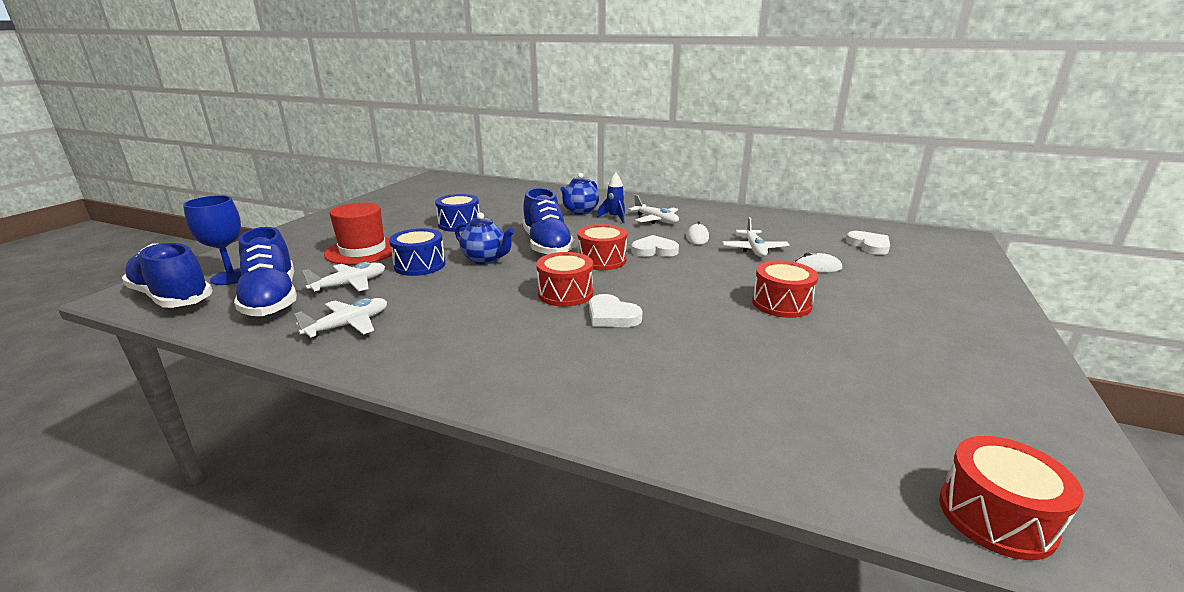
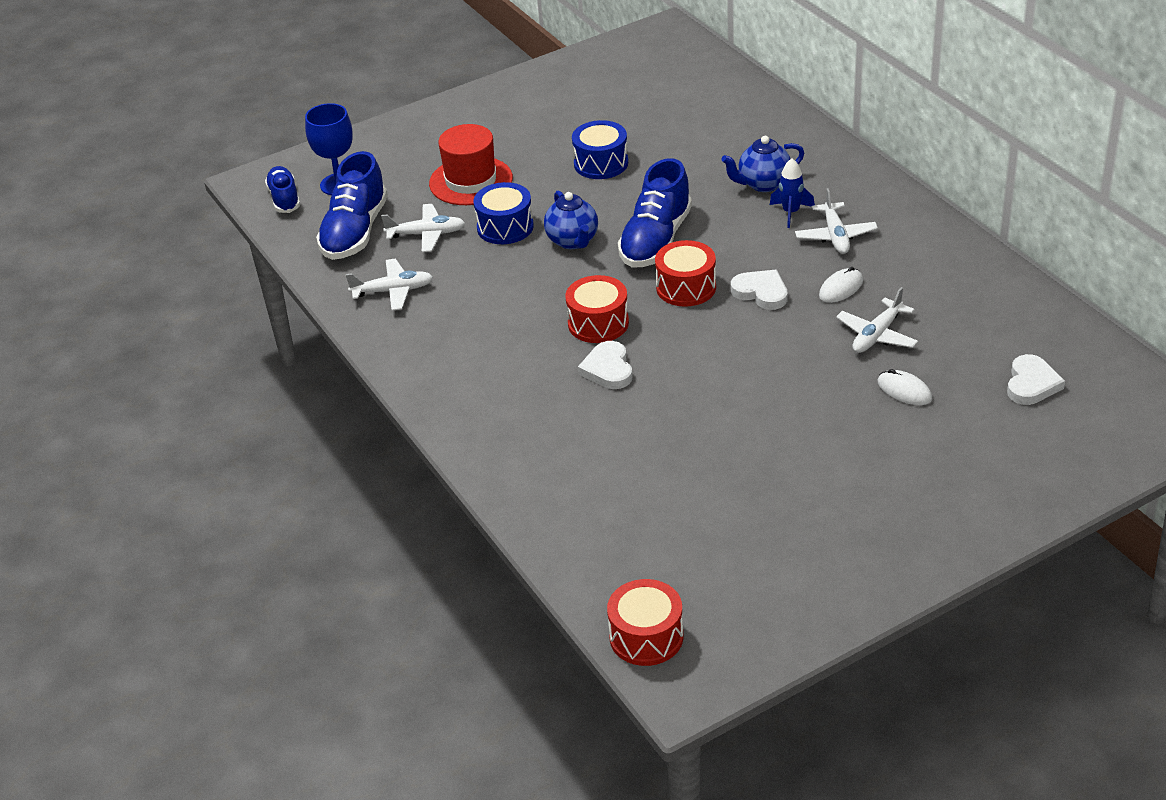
camera: 40 degrees right, 15 degrees up
(172, 297) = (284, 198): blue shoe -> blue shoe, size x0.59
(781, 304) = (782, 421): red drum -> none

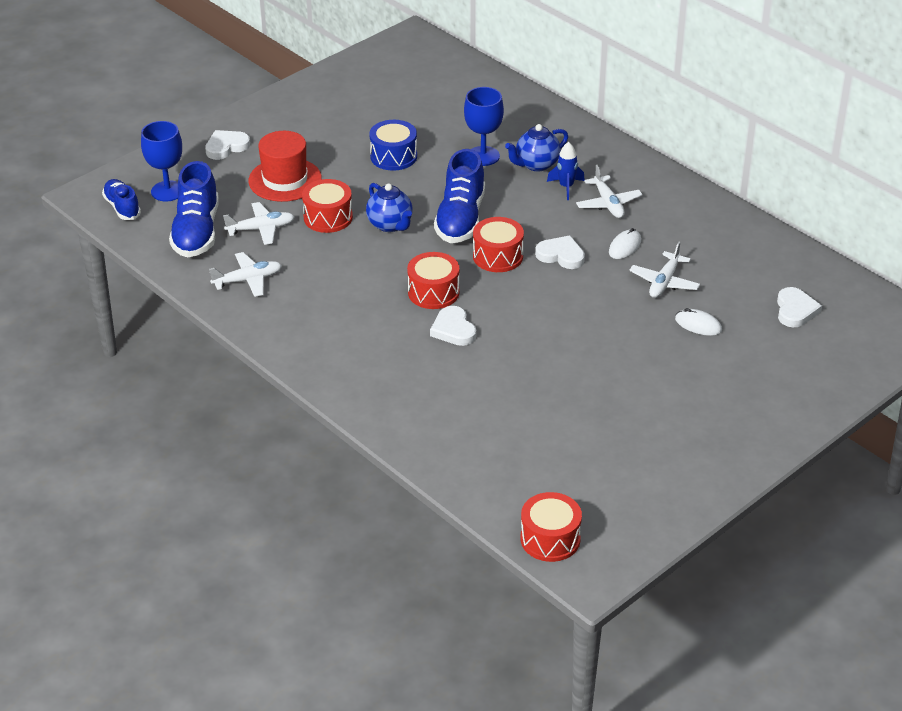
camera: 15 degrees left, 0 degrees up
(418, 140) = (226, 147): none -> white heart
(505, 227) = (328, 217): blue drum -> red drum
(704, 170) = (483, 156): none -> blue goblet

